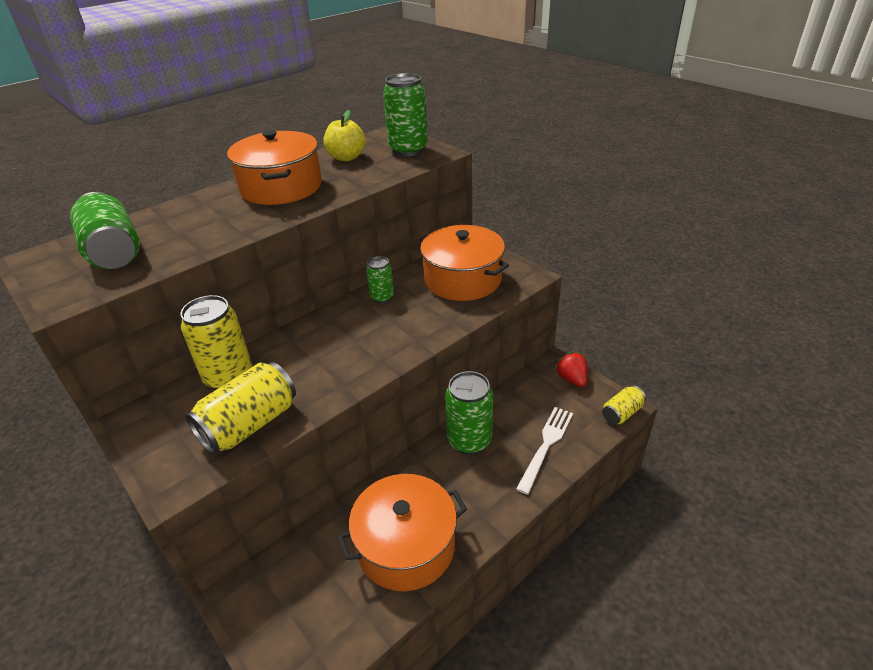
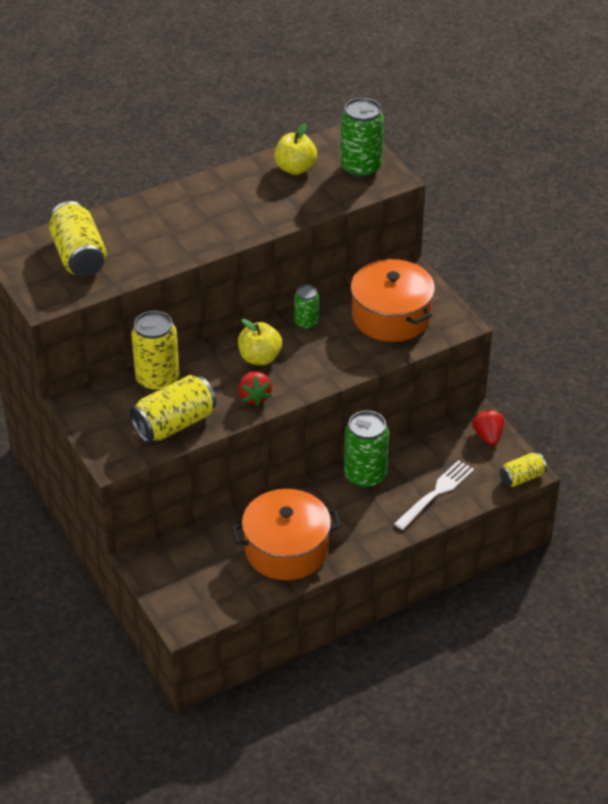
camera: 10 degrees right, 5 degrees up
(114, 252) = (79, 256): green can -> yellow can
(281, 187) = (226, 201): orange pot -> none
(340, 336) = (260, 358): none -> yellow apple
(341, 377) = (254, 396): none -> red strawberry

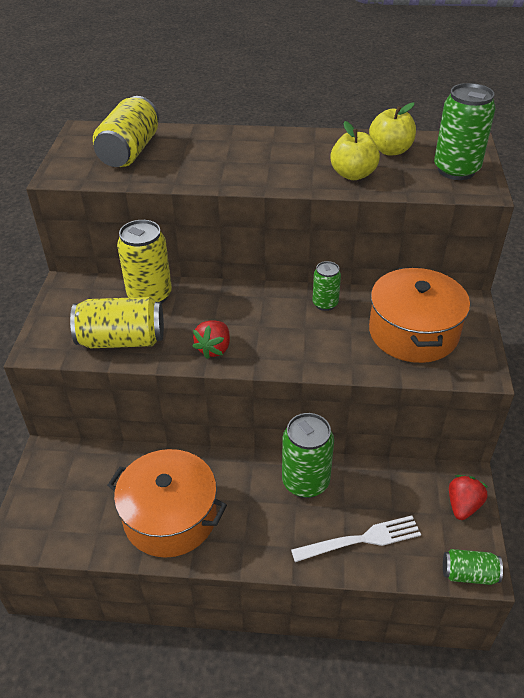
camera: 35 degrees right, 0 degrees up
(260, 358) = (253, 316): yellow apple -> yellow apple (353, 174)
(521, 477) = (469, 574): yellow can -> green can

